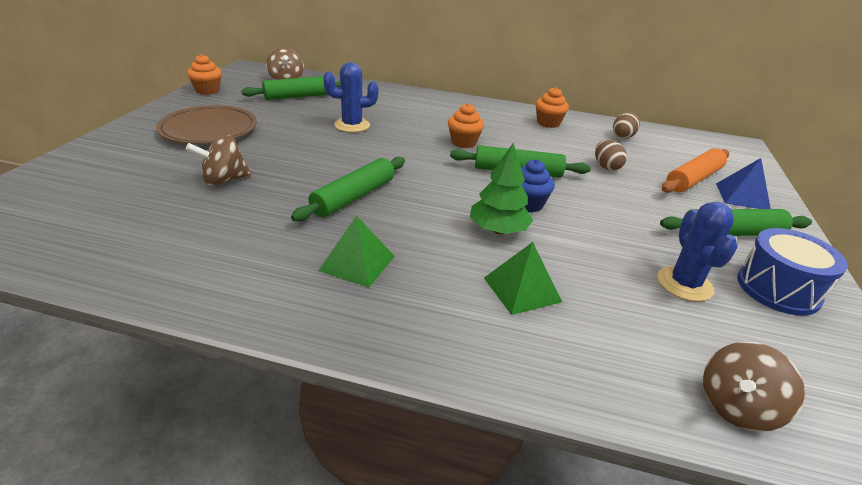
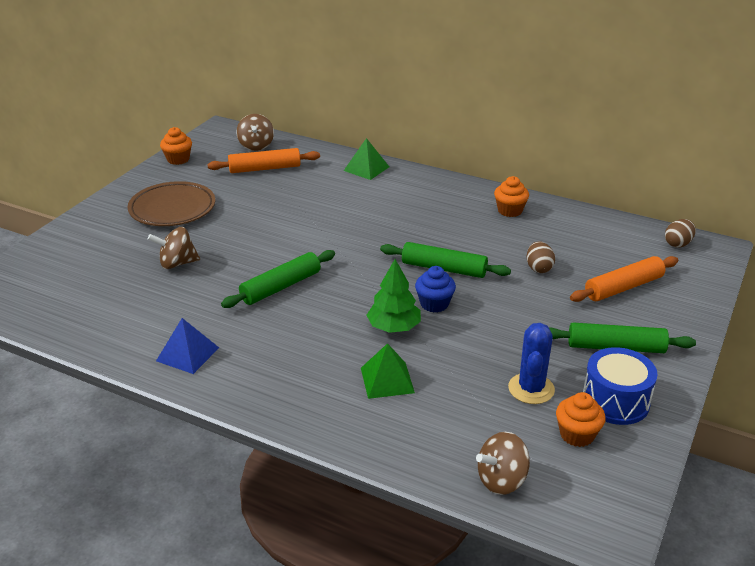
camera: 15 degrees right, 0 degrees up
(300, 96) = (265, 168): green rolling pin -> orange rolling pin
(352, 125) = (304, 207): blue cactus -> none
(357, 263) = (265, 347): green pyramid -> green pyramid (366, 168)
(463, 142) = (406, 232): orange cupcake -> orange cupcake (577, 435)
(623, 136) = (583, 231): brown egg -> brown egg (678, 244)
(742, 196) = (661, 310): blue pyramid -> blue pyramid (188, 354)

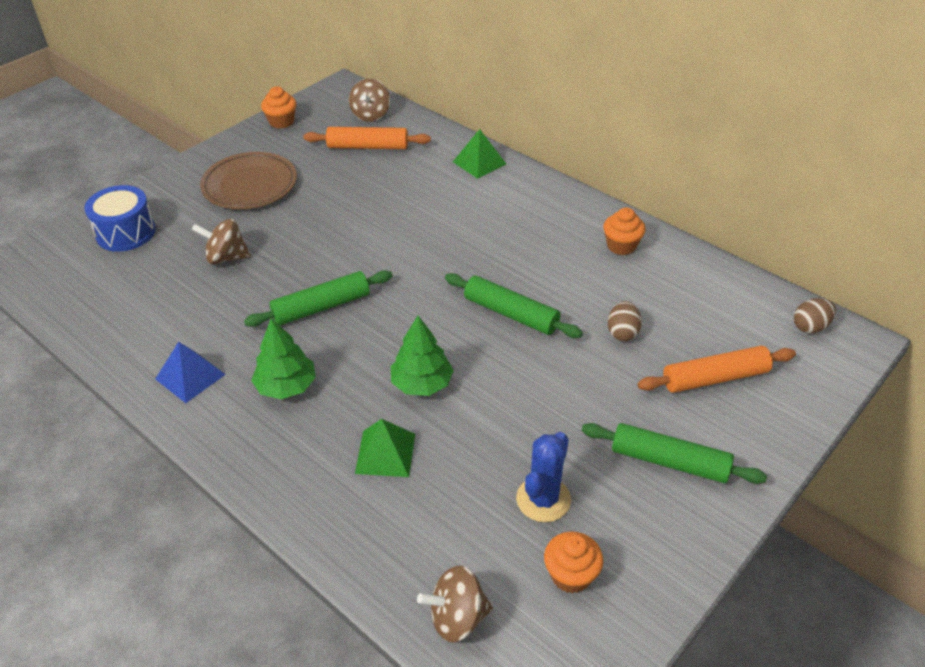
camera: 15 degrees right, 10 degrees up
(278, 347) = (286, 386): none -> green tree
(434, 304) = (480, 360): blue cupcake -> none
(615, 401) = (637, 538): blue drum -> blue drum (126, 232)

